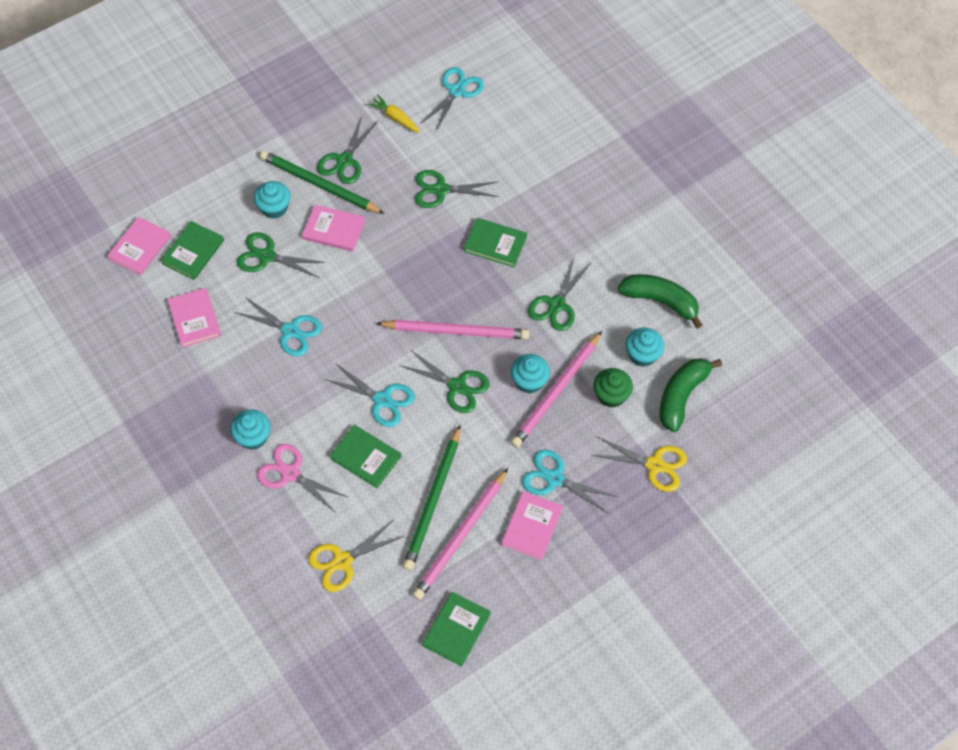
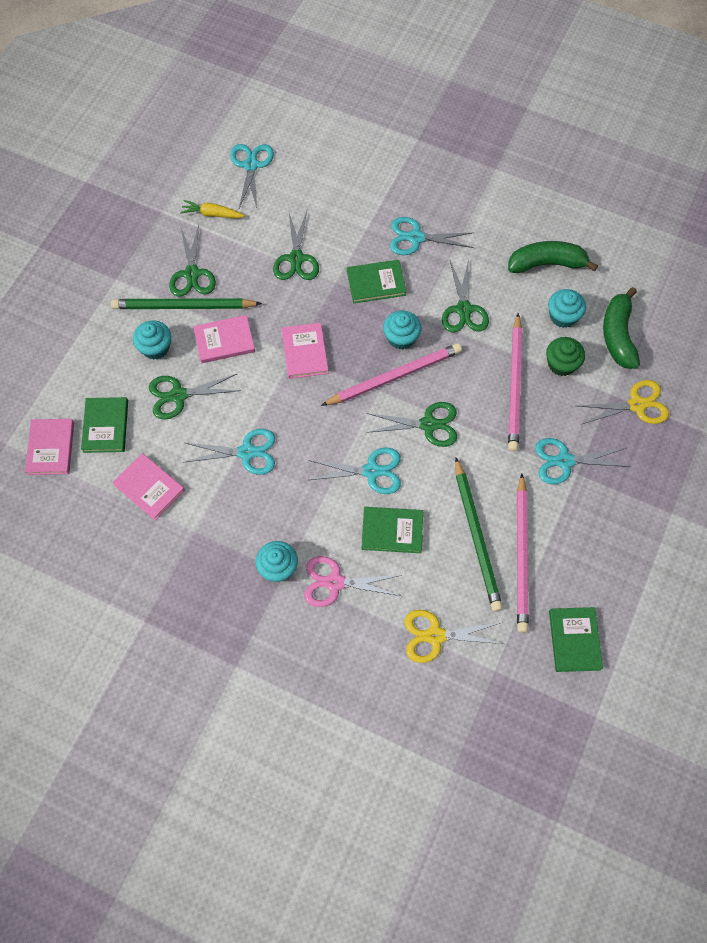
camera: 30 degrees left, 5 degrees up
(342, 561) = (435, 636): yellow scissors -> yellow scissors turned 60 degrees clockwise
(441, 190) = (296, 259): green scissors -> green scissors turned 60 degrees counterclockwise
(529, 381) = (486, 387): turquoise cupcake -> turquoise cupcake (401, 338)
(531, 526) = (574, 513): pink book -> pink book (304, 352)
(558, 222) = (416, 238): none -> turquoise scissors

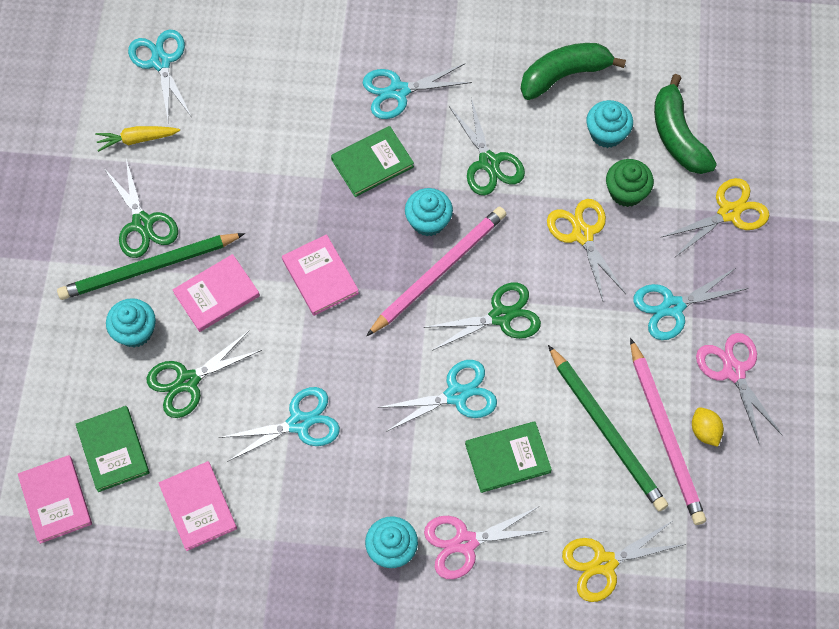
camera: 20 degrees left, 0 degrees up
(149, 487) = (198, 507): pink book -> pink book turned 45 degrees clockwise
(296, 259) = (264, 163): green scissors -> none
(515, 384) = (582, 234): pink pencil -> yellow scissors
(553, 563) = (704, 431): none -> yellow lemon
(574, 640) = (760, 512): green book -> none
(594, 525) = (733, 371): none -> pink scissors

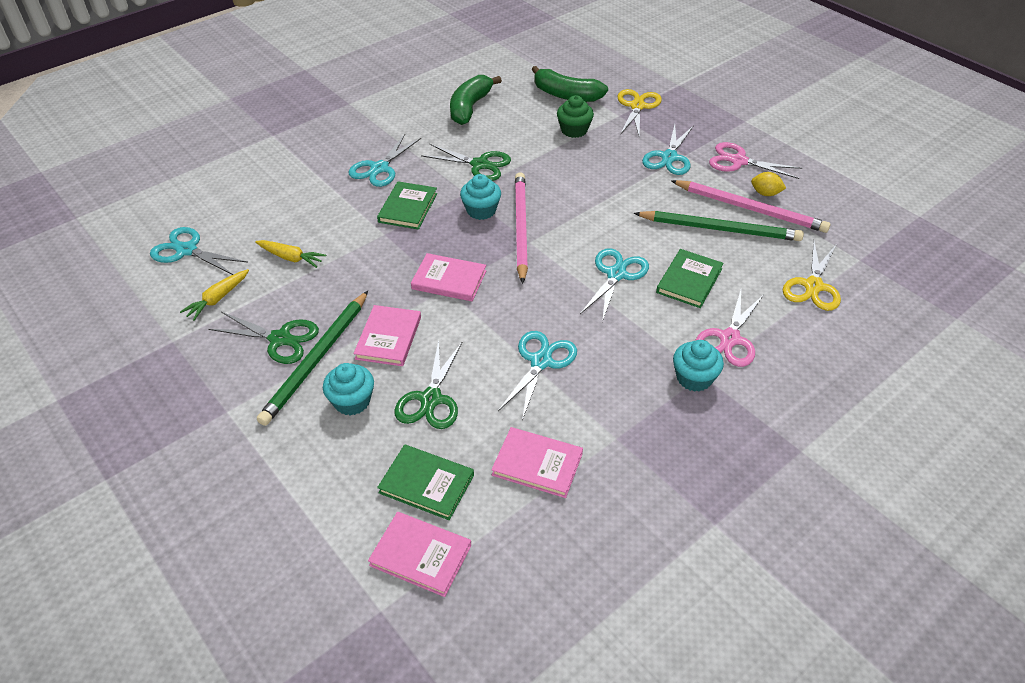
camera: 45 degrees left, 20 degrees down
(227, 141) = (291, 258): none -> yellow carrot
(501, 316) = (587, 222): green scissors -> none
(582, 234) = (577, 160): yellow scissors -> none
(607, 133) = (528, 115): turquoise cupcake -> none

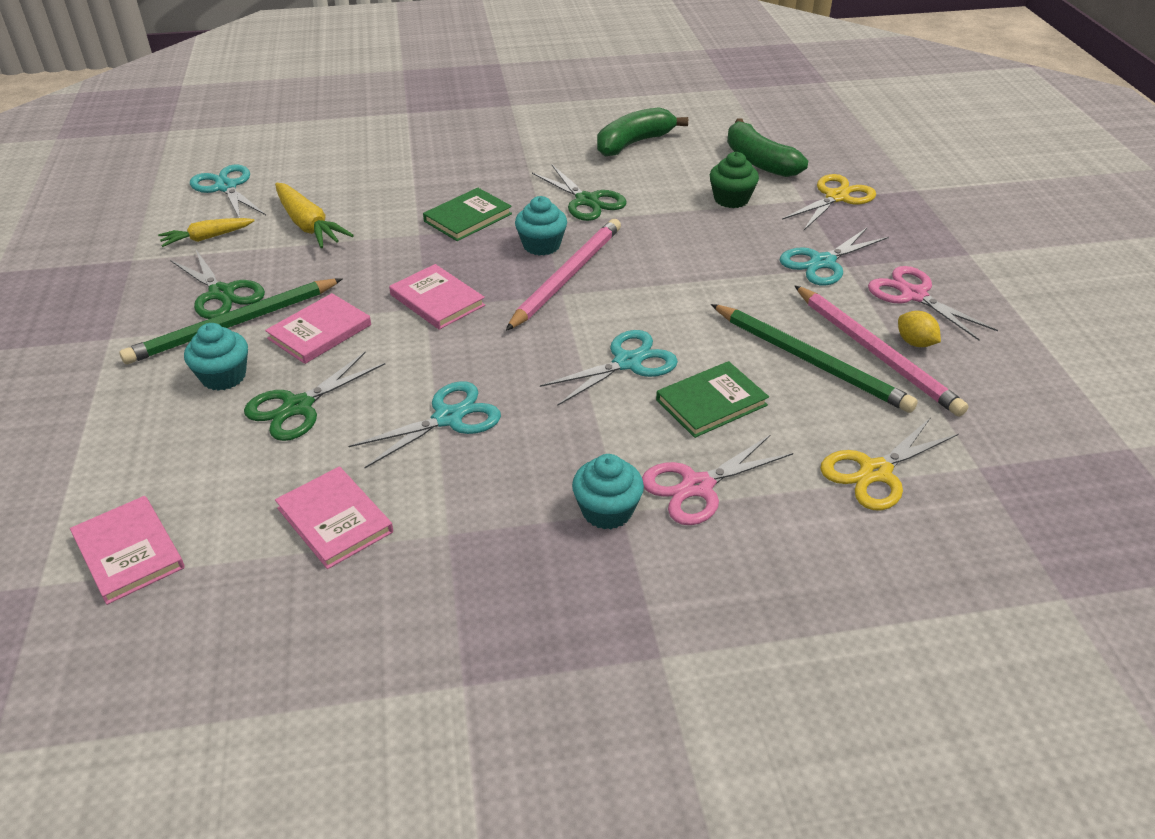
camera: 30 degrees right, 5 degrees down
(291, 258) = (308, 225): yellow carrot -> yellow carrot, size x1.52
(379, 168) = (478, 172): turquoise scissors -> none
(426, 484) = (208, 486): green book -> none

